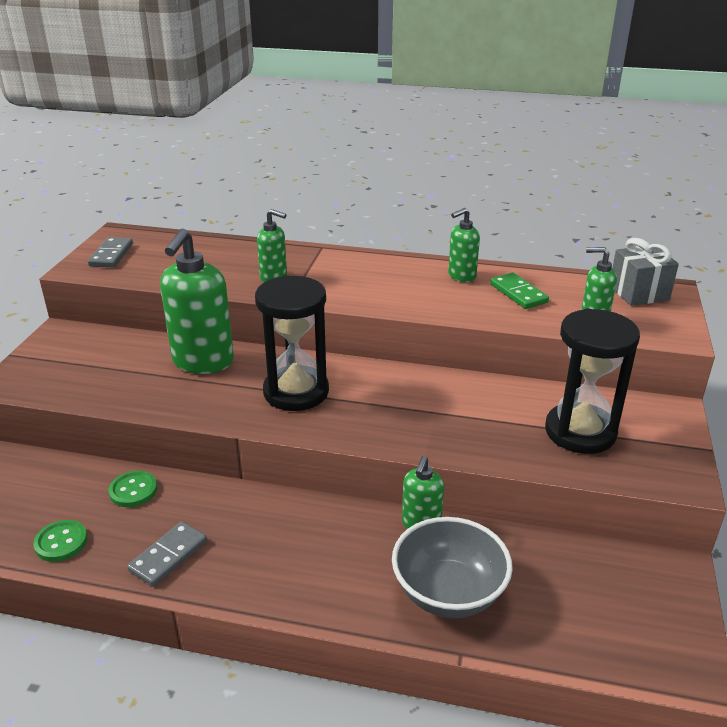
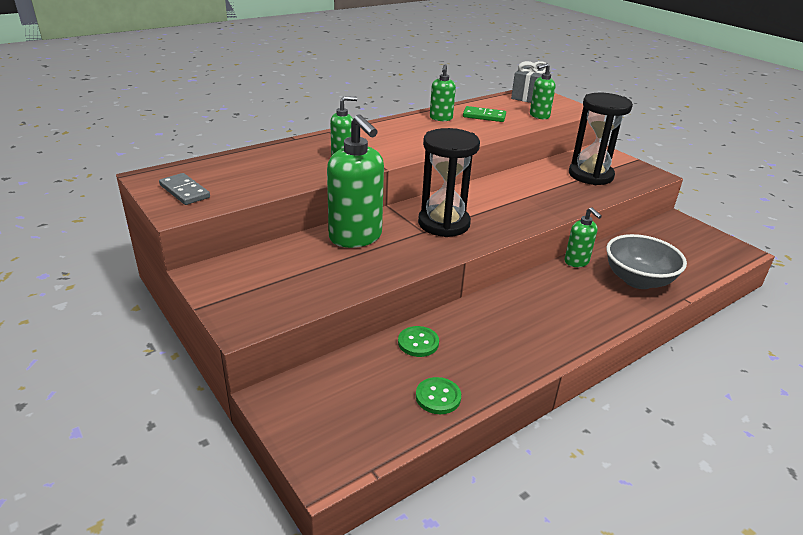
camera: 50 degrees left, 0 degrees up
(168, 556) = (507, 356): grey domino -> none

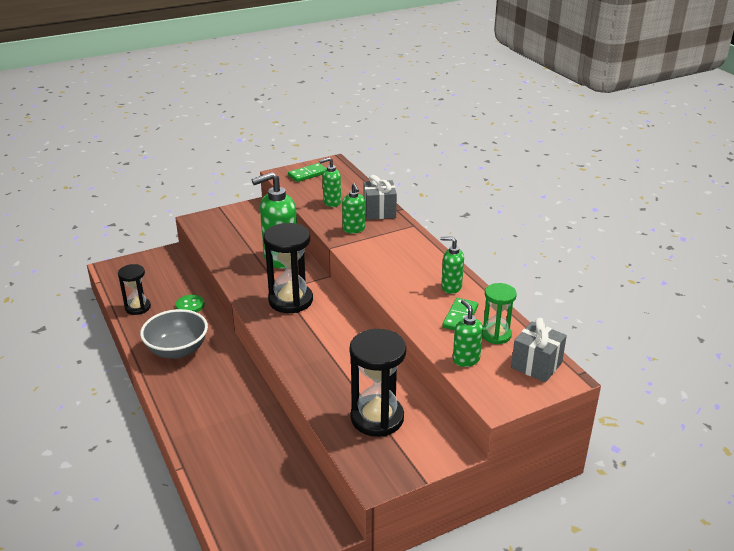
camera: 100 degrees right, 0 degrees up
(184, 191) = (308, 174): grey domino -> green domino
(299, 146) = (379, 211): none -> grey gift
(438, 397) = (138, 307): green button -> black hourglass
(500, 106) = (496, 335): none -> green hourglass
(576, 262) = (263, 409): green soap dispenser -> green soap dispenser (331, 202)
(638, 280) = (221, 443): grey bowl -> grey bowl (177, 350)

